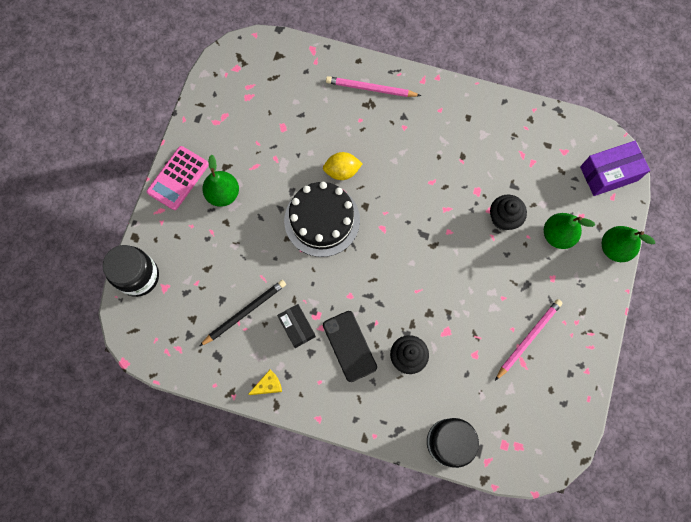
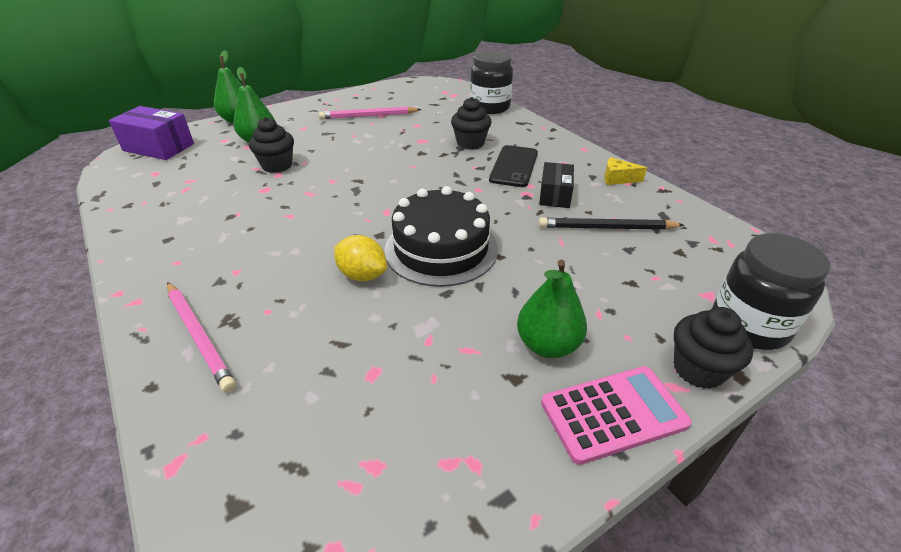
camera: 140 degrees left, 35 degrees down
(153, 228) = (698, 369): none -> black cupcake

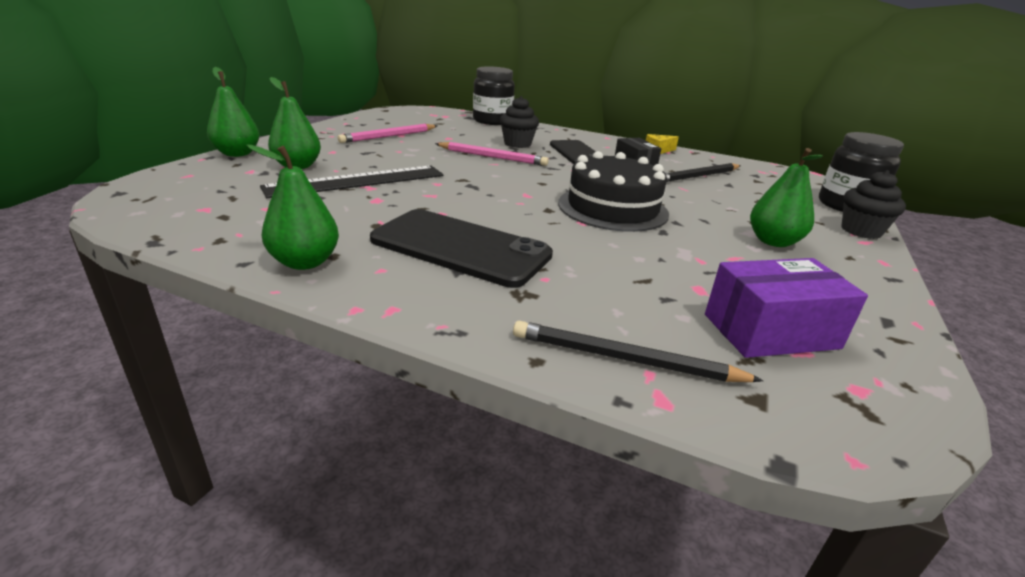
camera: 35 degrees left, 10 degrees down
(144, 240) = (305, 262): none -> green pear
(158, 147) = (165, 187): purple box -> purple box (771, 331)
(199, 336) = (514, 312): pink pencil -> pink pencil (492, 157)
(205, 415) = (625, 359): none -> black pencil
(253, 257) = (460, 247): none -> black phone
(277, 165) = (357, 181): black cupcake -> black ruler
(362, 275) = (582, 236): yellow lemon -> none
(613, 414) = (862, 263): pink calculator -> none

